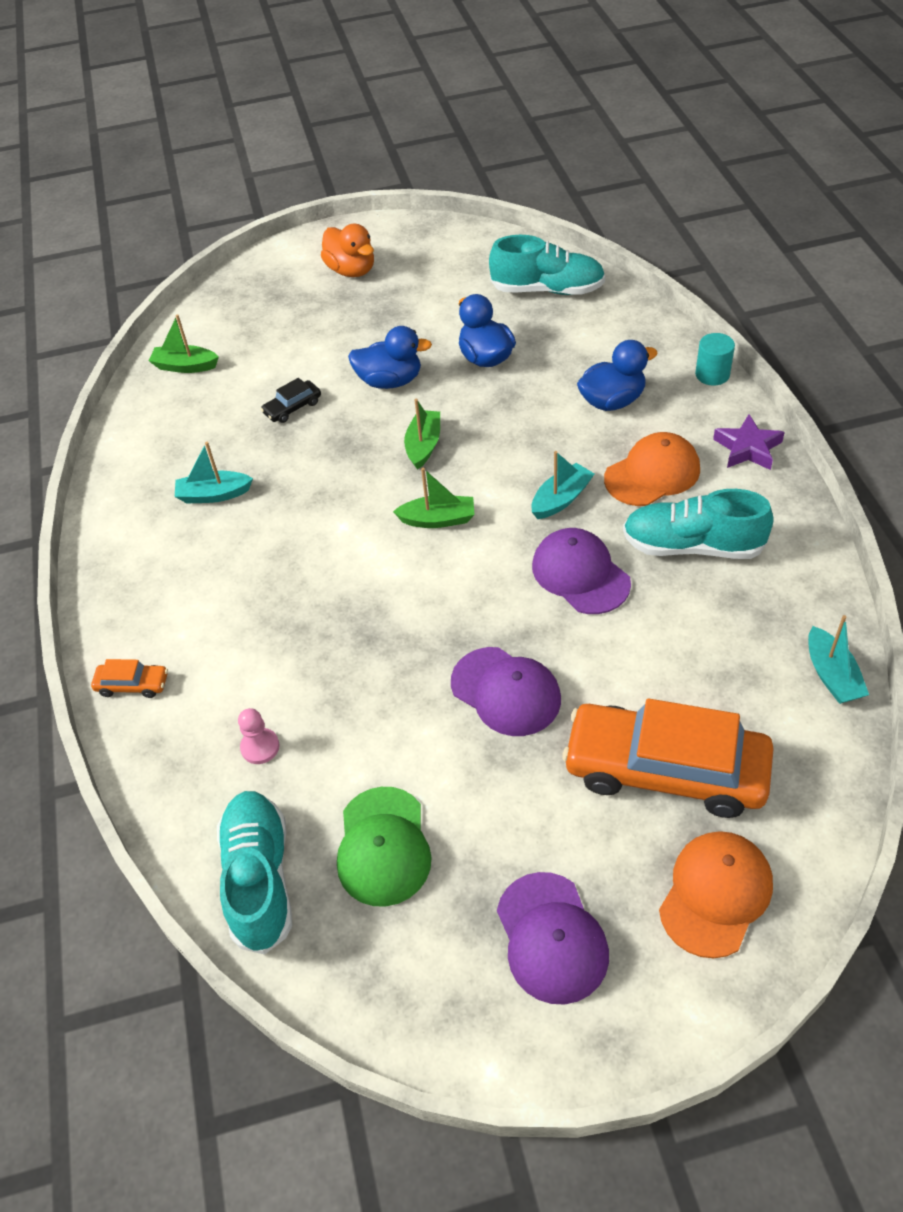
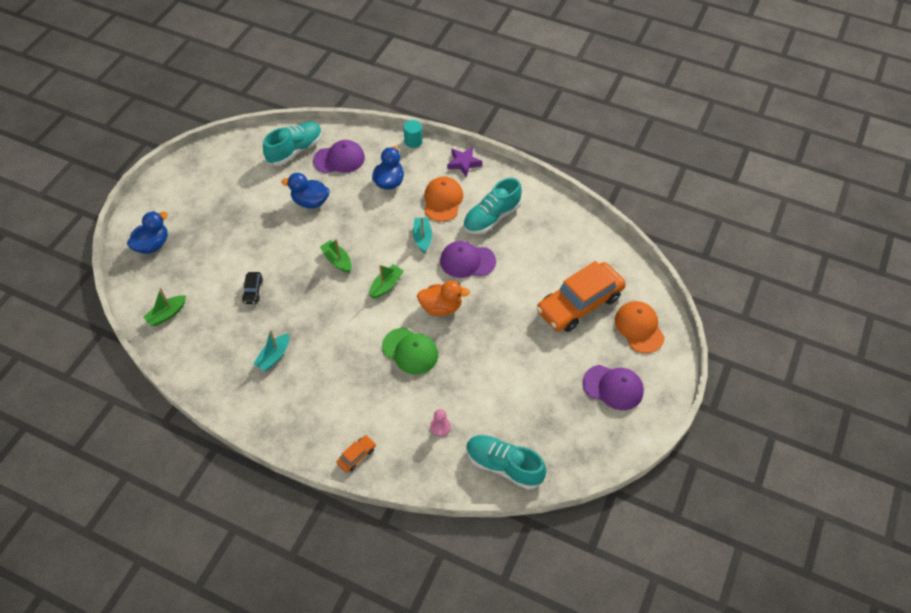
camera: 55 degrees left, 5 degrees up
(351, 270) = (184, 206): orange duck -> orange duck (441, 307)
(383, 846) = (528, 414): green cap -> green cap (410, 351)
(390, 381) = (282, 244): blue duck -> blue duck (152, 245)
(506, 691) = (498, 326): purple cap -> purple cap (339, 159)
(831, 675) = (588, 227): turquoise boat -> none

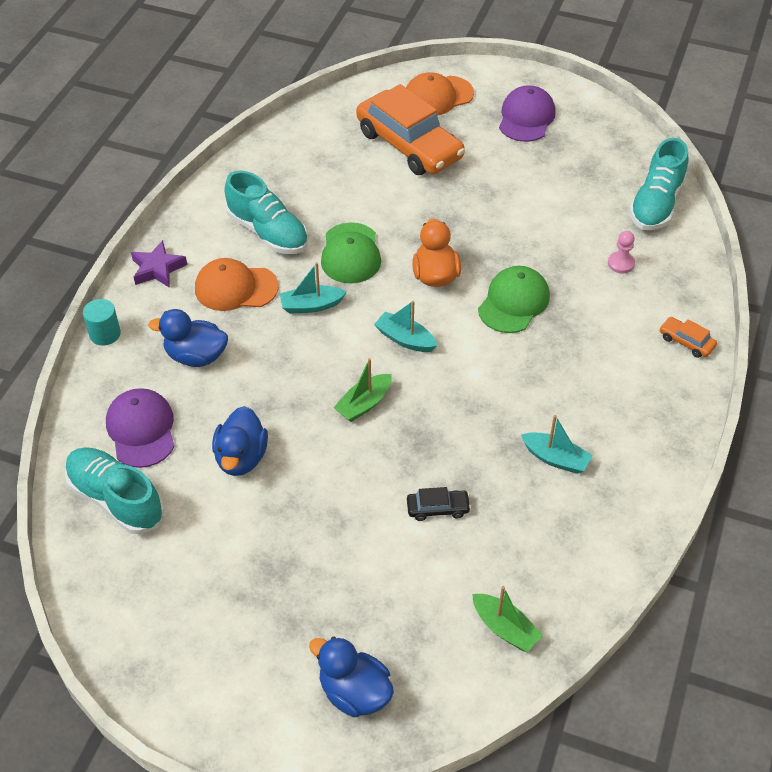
camera: 95 degrees left, 5 degrees down
(386, 285) = (405, 339): green boat -> turquoise boat
(467, 261) = (351, 253): purple cap -> green cap

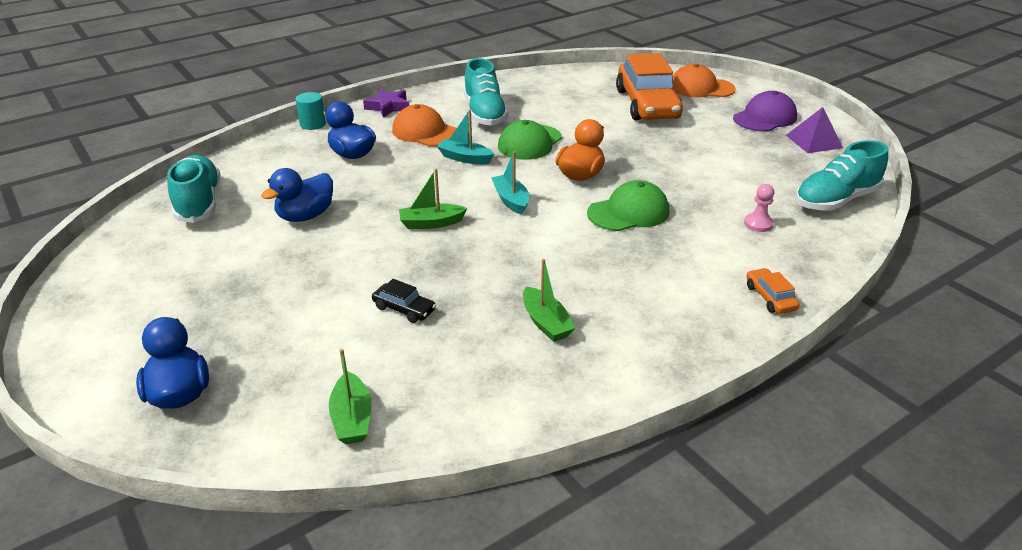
camera: 35 degrees right, 15 degrees down
(141, 430) = (265, 176): purple cap -> none
(555, 458) = (546, 323): turquoise boat -> green boat
(589, 133) = (814, 141): none -> purple pyramid

